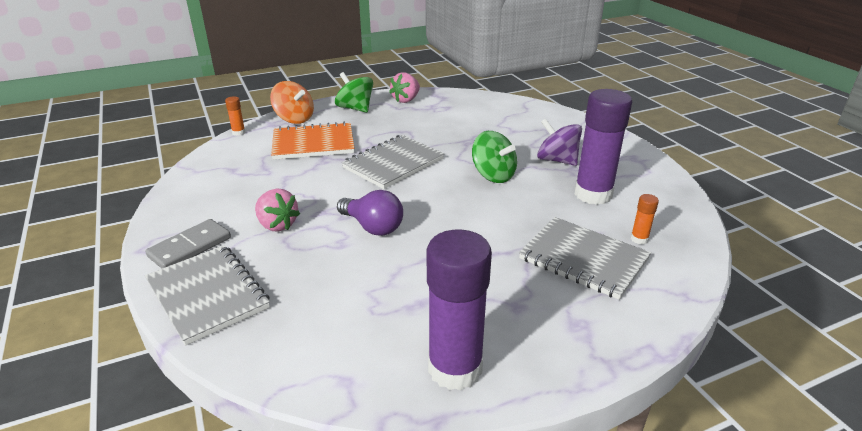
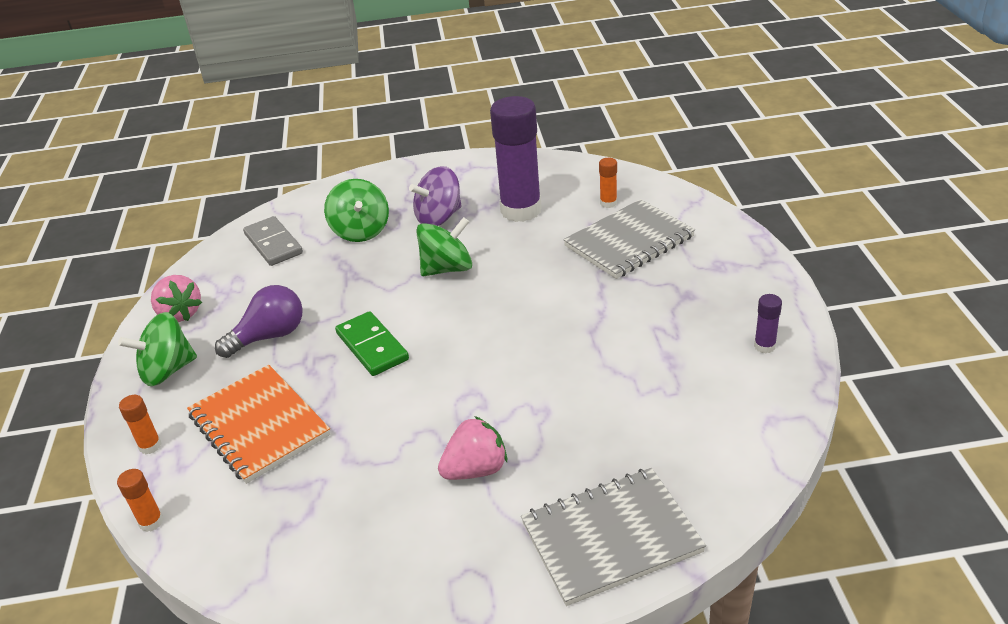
camera: 70 degrees left, 5 degrees up
(190, 247) = (496, 565): grey domino -> grey domino (273, 244)
(294, 119) = (150, 446): orange spinning top -> orange glue stick
(313, 144) = (259, 425): orange notebook -> orange notebook turned 45 degrees counterclockwise
(373, 227) = (517, 379): purple light bulb -> purple light bulb (269, 336)
(393, 164) = (372, 346): grey notebook -> green domino
(455, 368) = (764, 346): purple glue stick -> purple glue stick, size x0.41
(520, 134) = (361, 231): none -> green spinning top

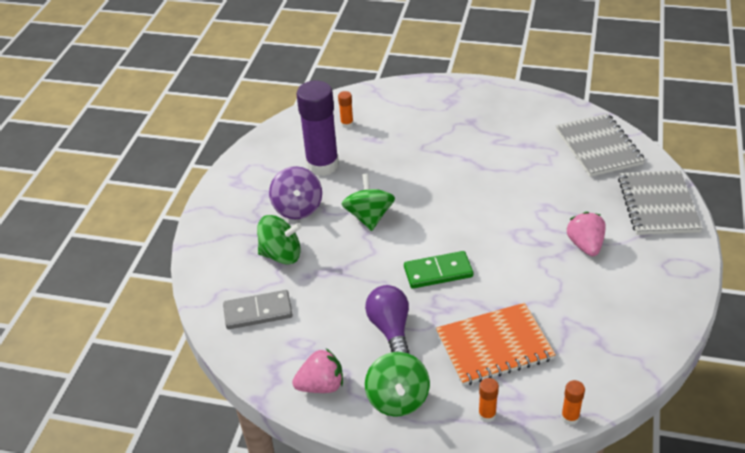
camera: 70 degrees left, 5 degrees up
(629, 241) = (399, 127): grey notebook -> grey notebook (598, 147)
(764, 346) = (534, 108): purple glue stick -> none

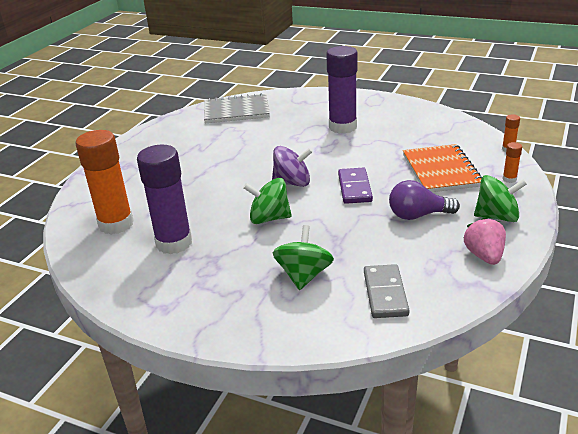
camera: 80 degrees left, 10 degrees down
(297, 208) = (235, 262): purple spinning top -> purple spinning top (292, 183)
(347, 124) = (116, 224): orange glue stick -> orange glue stick, size x2.42
(438, 272) = (355, 188): green domino -> purple domino
(585, 245) = (342, 127): pink strawberry -> purple glue stick
(658, 205) = (310, 99): grey notebook -> none

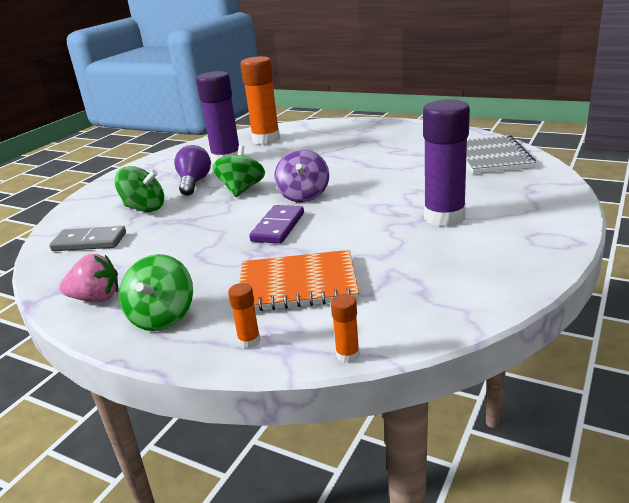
camera: 95 degrees right, 5 degrees down
(355, 188) = (278, 227): purple domino -> purple domino turned 75 degrees counterclockwise
(418, 215) = (200, 262): purple light bulb -> purple light bulb (194, 183)

